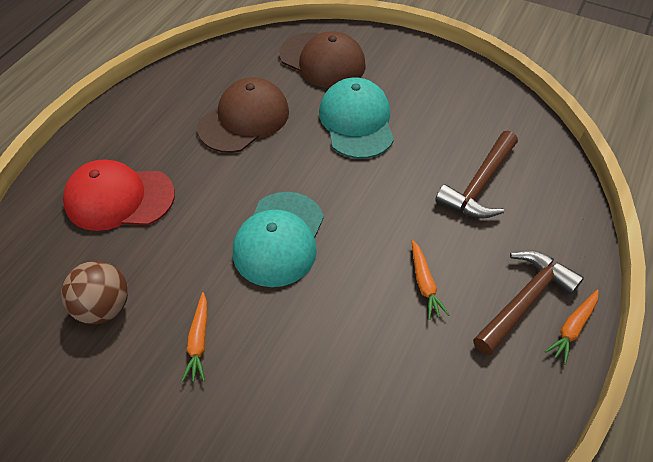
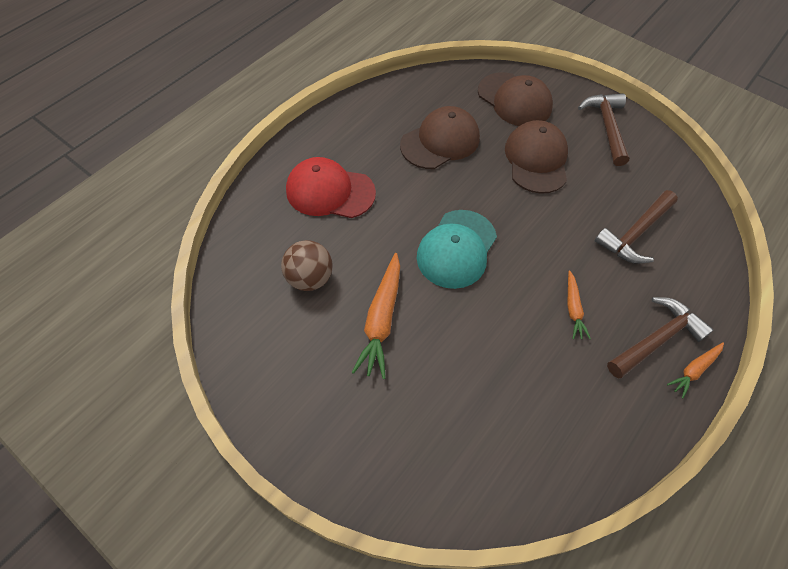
camera: 10 degrees right, 5 degrees up
(198, 341) = (381, 320): orange carrot -> orange carrot, size x1.77
(357, 121) = (536, 159): turquoise cap -> brown cap
(428, 74) = (606, 127): none -> brown hammer

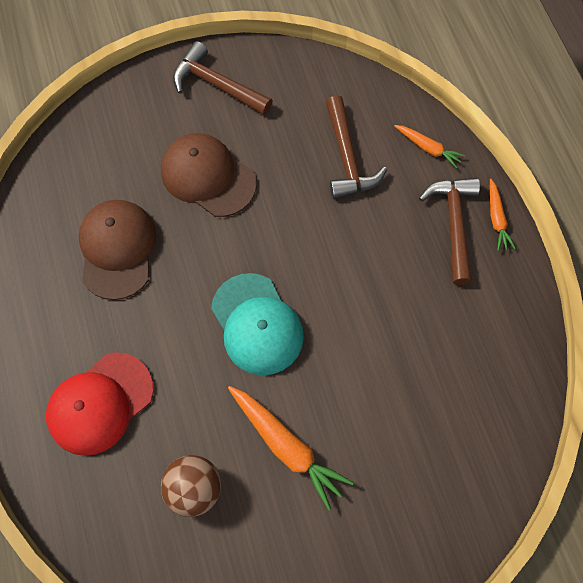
camera: 55 degrees left, 10 degrees up
(514, 100) = (118, 140): brown cap -> none
(573, 309) = (384, 268): orange carrot -> orange carrot (428, 148)

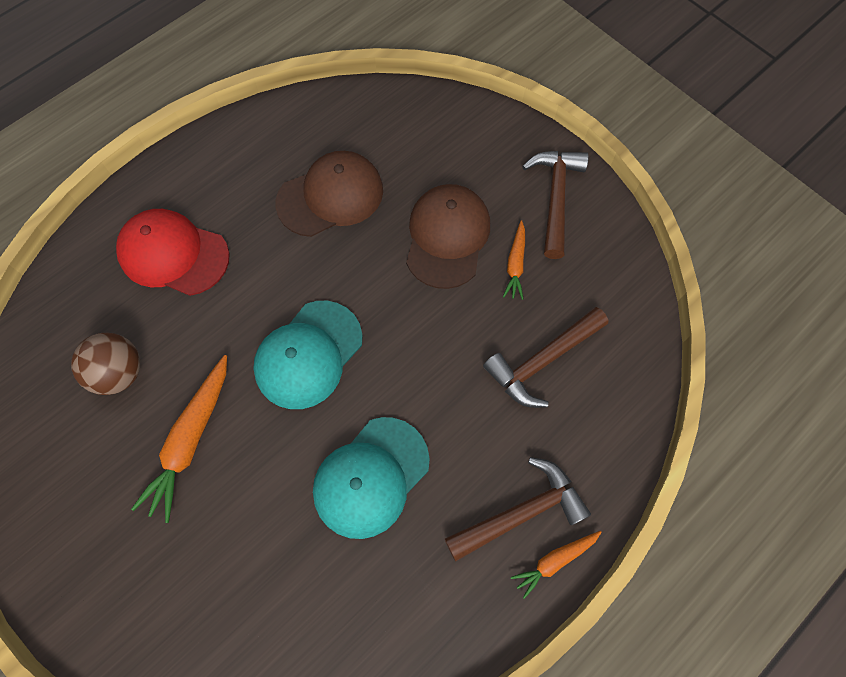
camera: 65 degrees right, 0 degrees up
(381, 317) = (371, 477): none -> turquoise cap
(428, 148) = (603, 443): orange carrot -> orange carrot (515, 264)

